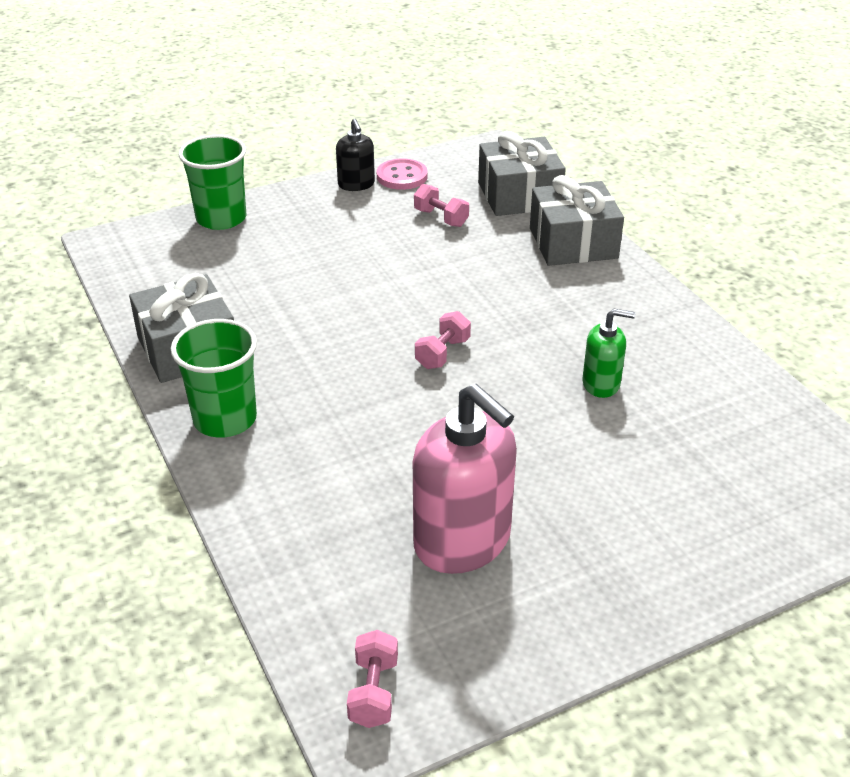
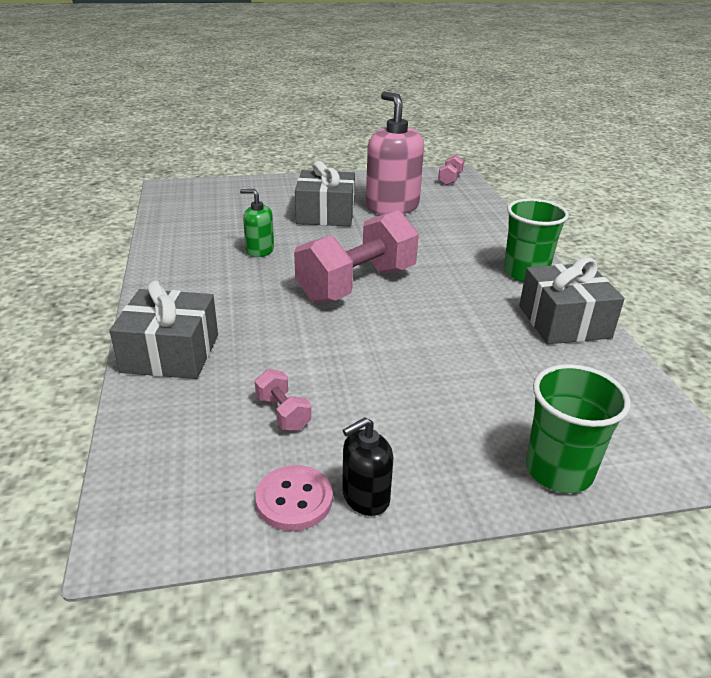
camera: 165 degrees left, 5 degrees down
(356, 184) = (365, 497): black soap dispenser -> black soap dispenser turned 120 degrees counterclockwise
(442, 353) = (357, 284): pink dumbbell -> pink dumbbell, size x2.38
(519, 195) = (167, 428): grey gift -> grey gift (325, 214)

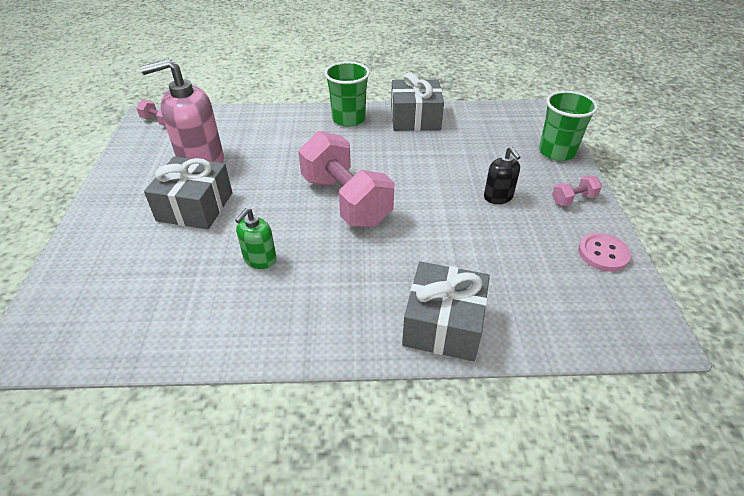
camera: 80 degrees left, 10 degrees up
(283, 413) = (520, 254): pink dumbbell -> pink dumbbell (573, 200)
(365, 497) = (593, 223): black soap dispenser -> black soap dispenser (498, 197)

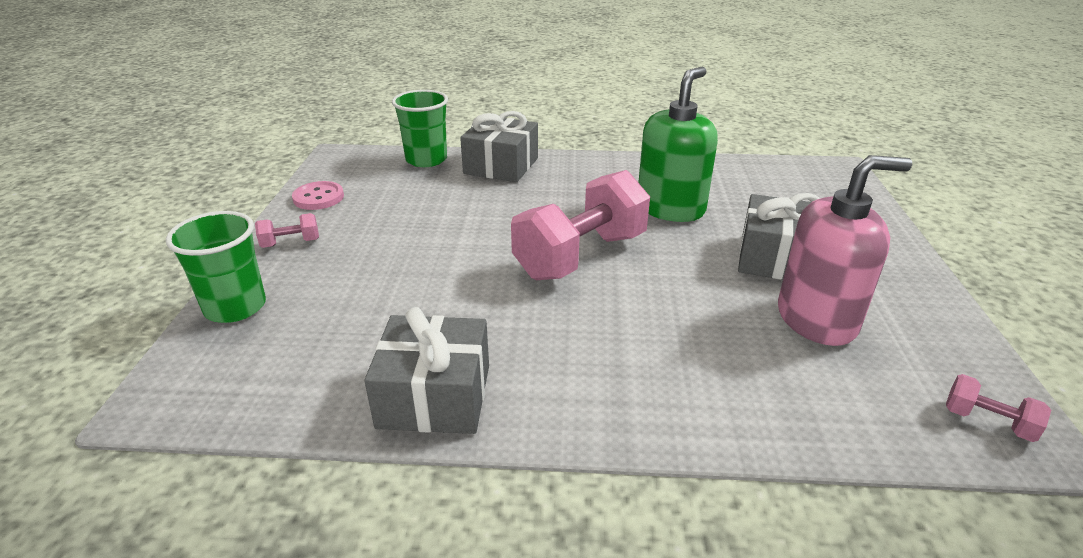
camera: 175 degrees left, 10 degrees down
(260, 259) = (670, 208): green soap dispenser -> green soap dispenser, size x1.93
(346, 201) = (580, 256): pink dumbbell -> pink dumbbell turned 75 degrees clockwise
(348, 119) = (574, 403): green cup -> green cup (426, 160)
(498, 197) = (382, 250): black soap dispenser -> none

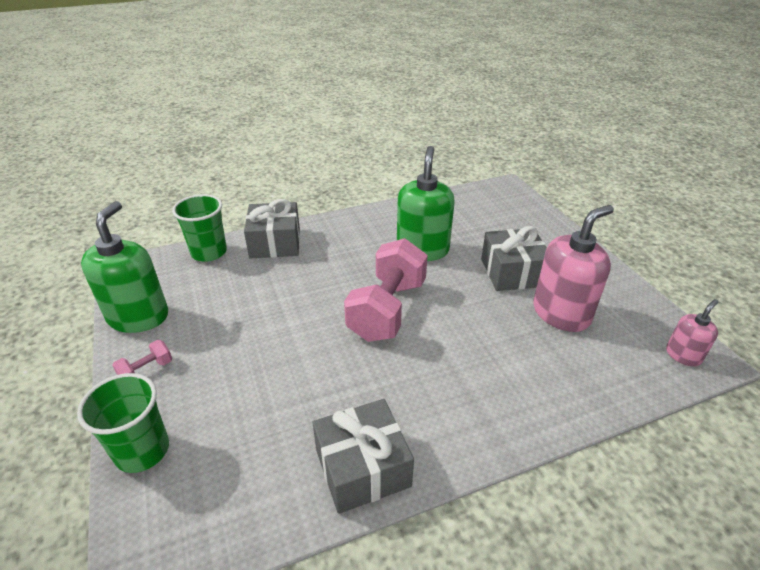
camera: 25 degrees left, 5 degrees up
(318, 197) = (138, 317): pink button -> green soap dispenser
(987, 422) = (683, 355): pink dumbbell -> pink soap dispenser

